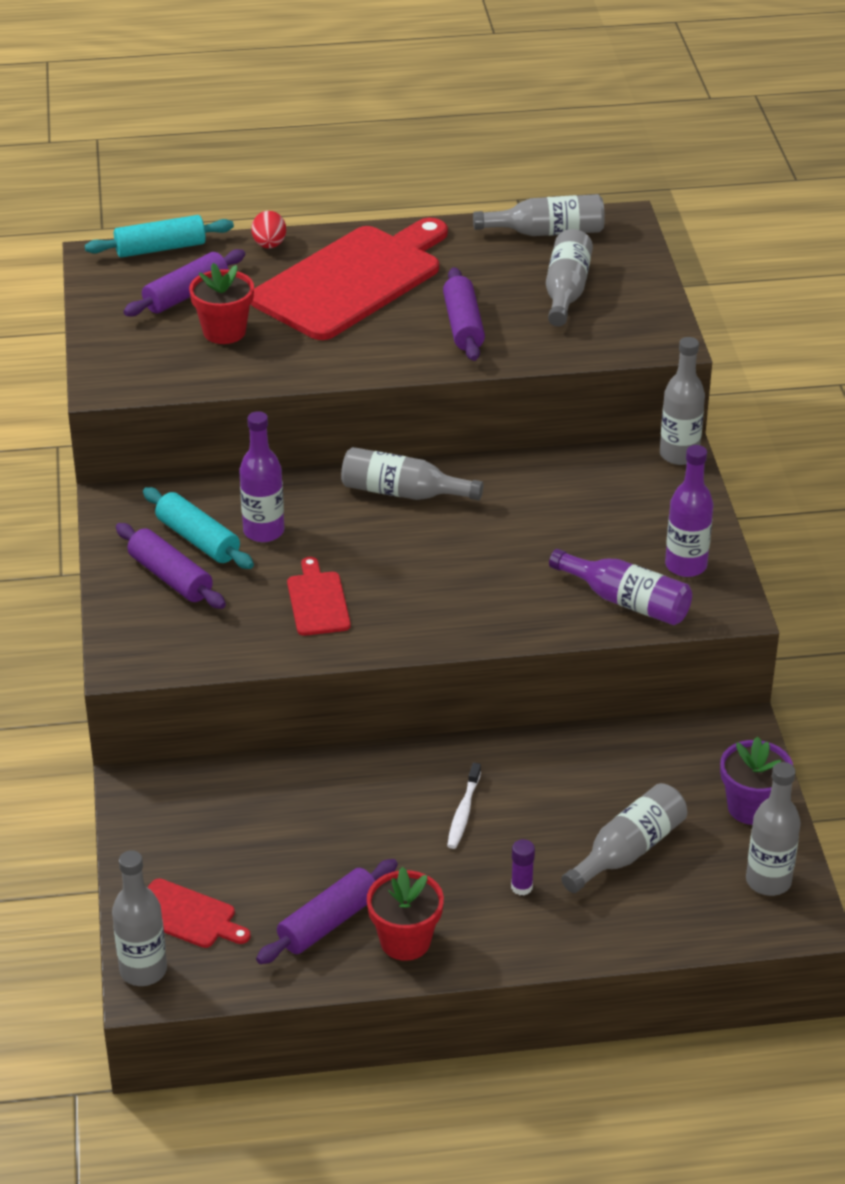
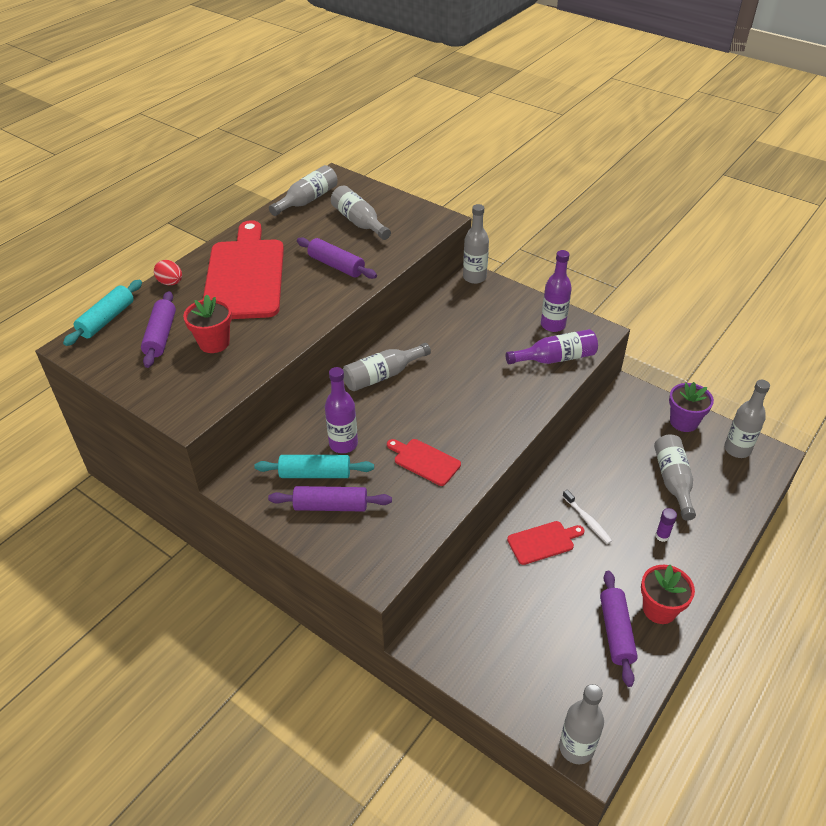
camera: 45 degrees left, 5 degrees up
(186, 915) = (551, 694): red cutting board -> red cutting board (543, 542)

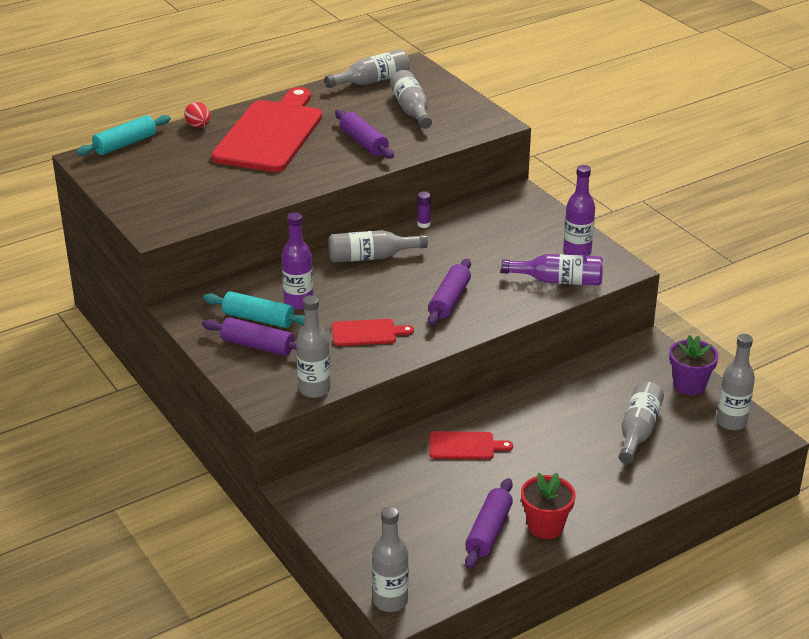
camera: 20 degrees right, 10 degrees down
(161, 336) = (165, 166): purple rolling pin -> purple rolling pin (449, 300)
(214, 343) = (210, 181): red flower pot -> none
(424, 461) = (367, 333): red cutting board -> red cutting board turned 120 degrees clockwise
(474, 277) = (523, 194): grey bottle -> grey bottle (314, 389)
(587, 520) = (522, 440): white toothbrush -> none
(662, 536) = (592, 472): purple glue stick -> purple glue stick (423, 224)

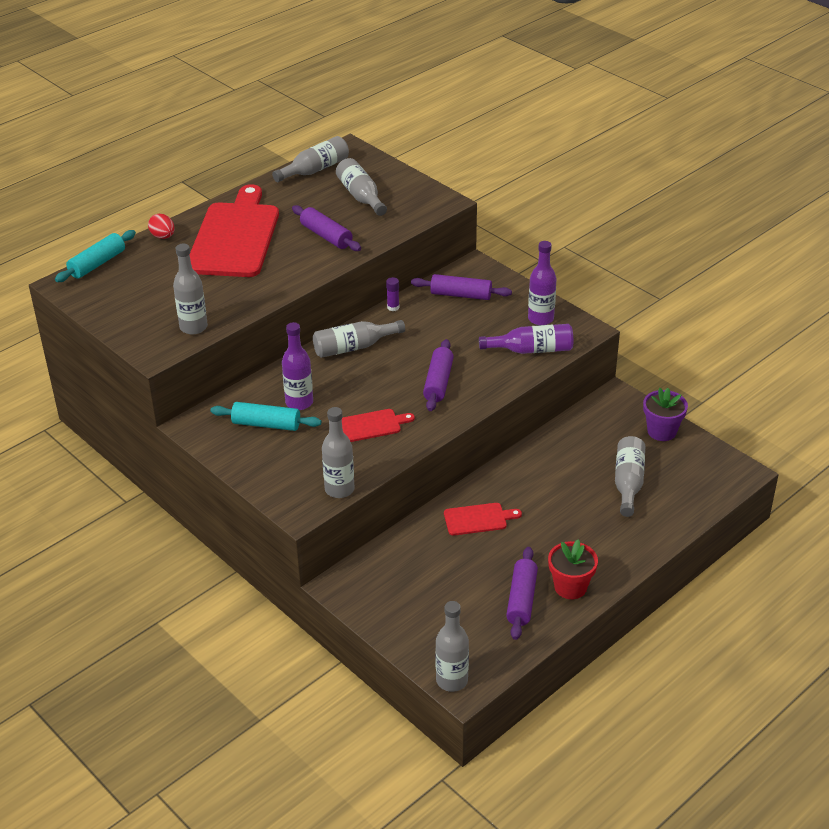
camera: 10 degrees left, 5 degrees up
(257, 346) = (273, 452): purple rolling pin -> purple rolling pin (461, 295)
(731, 422) = (707, 462): grey bottle -> grey bottle (193, 327)

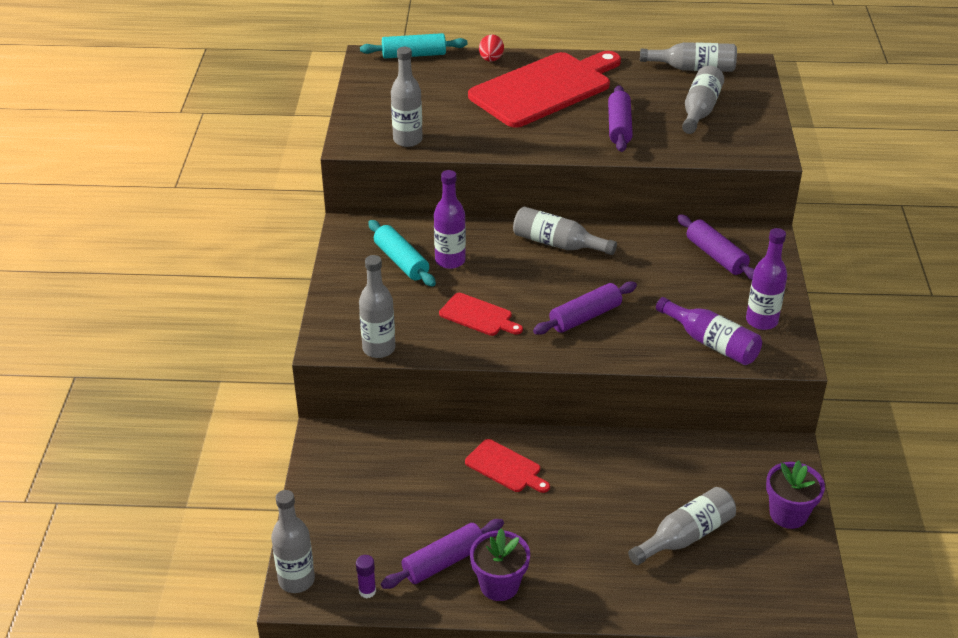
camera: 45 degrees right, 0 degrees up
(393, 307) = (639, 231): purple glue stick -> purple glue stick (367, 591)
(570, 587) = (499, 585): red flower pot -> purple flower pot

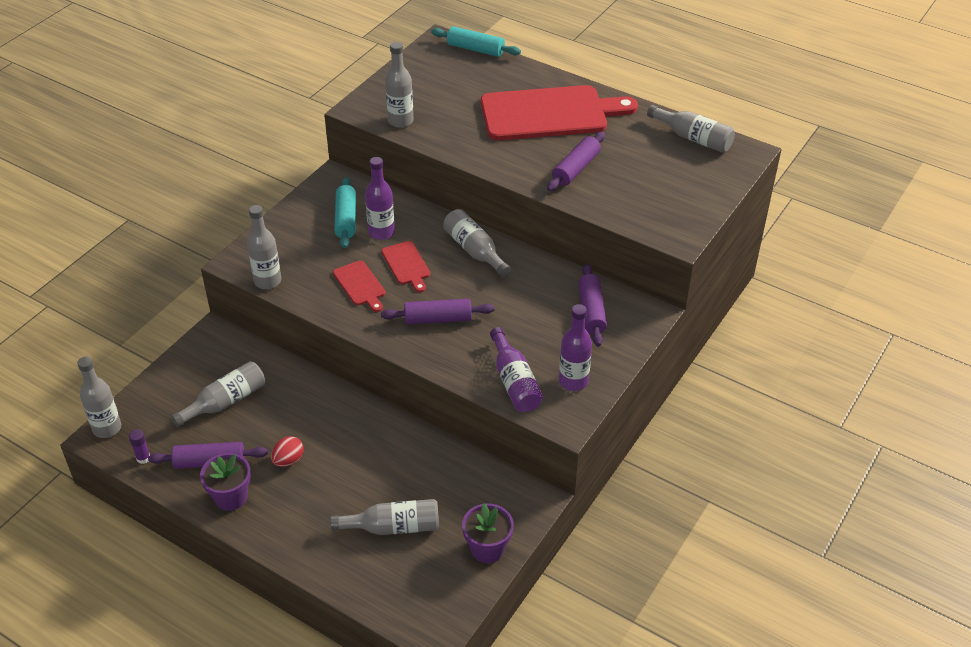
camera: 30 degrees right, 5 degrees up
(491, 59) = (532, 73): red egg -> red egg (288, 460)
(505, 467) = (314, 413): red cutting board -> red cutting board (406, 265)
(700, 110) = (659, 178): grey bottle -> grey bottle (225, 402)

